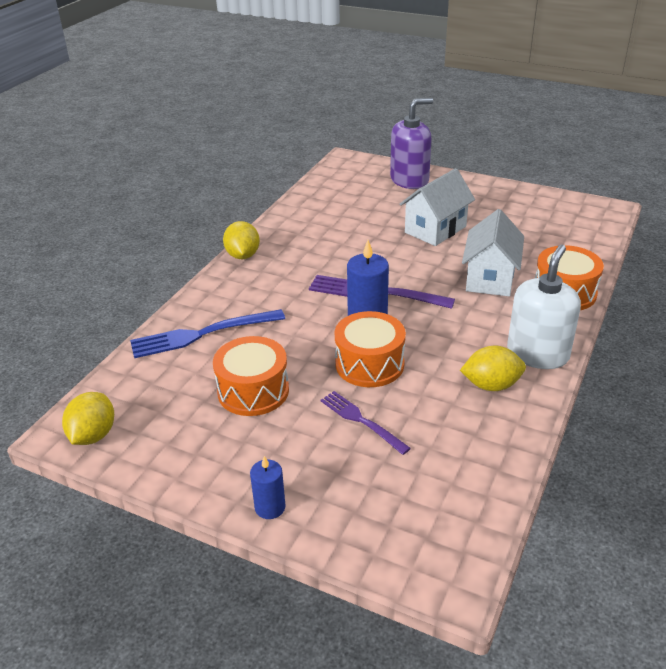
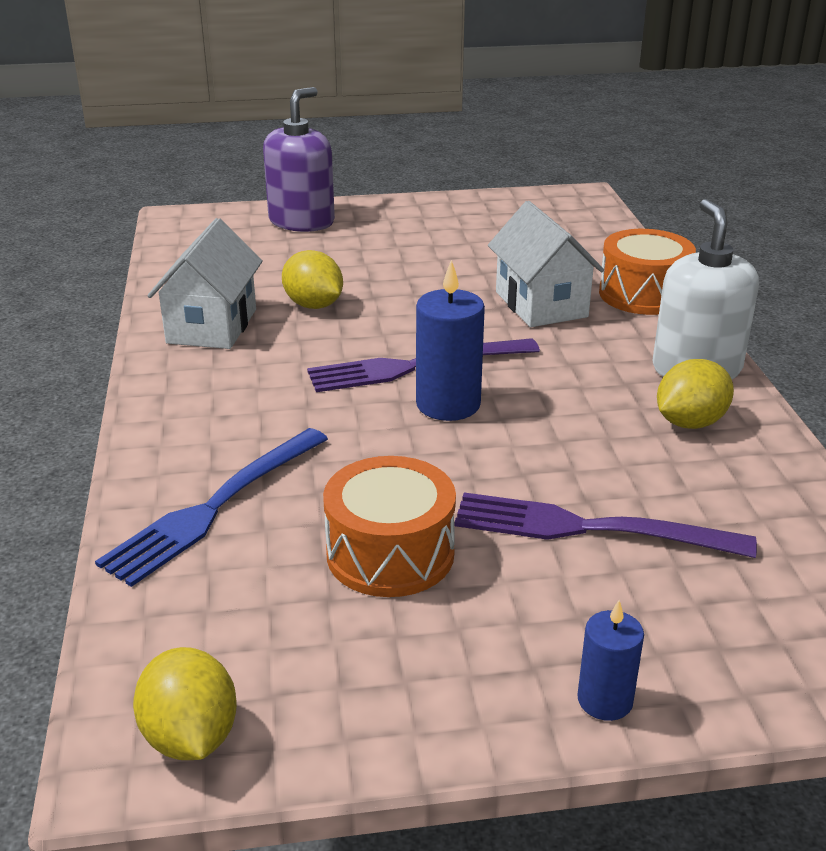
camera: 35 degrees left, 5 degrees down
(243, 255) = (157, 379): yellow lemon -> yellow lemon (313, 305)
(361, 420) = (587, 528): purple fork -> purple fork, size x1.59
(369, 364) = (513, 454): orange drum -> none
(435, 229) = (405, 269): white house -> white house (212, 326)

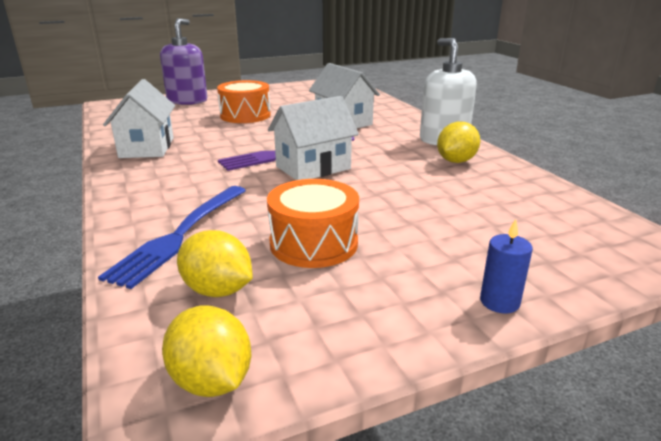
camera: 15 degrees left, 5 degrees down
(313, 305) = (209, 133): yellow lemon -> yellow lemon (217, 290)
(448, 404) = (313, 168): blue candle -> white house
(587, 528) = (430, 214): purple fork -> none
(643, 294) = (396, 113): orange drum -> orange drum (245, 115)

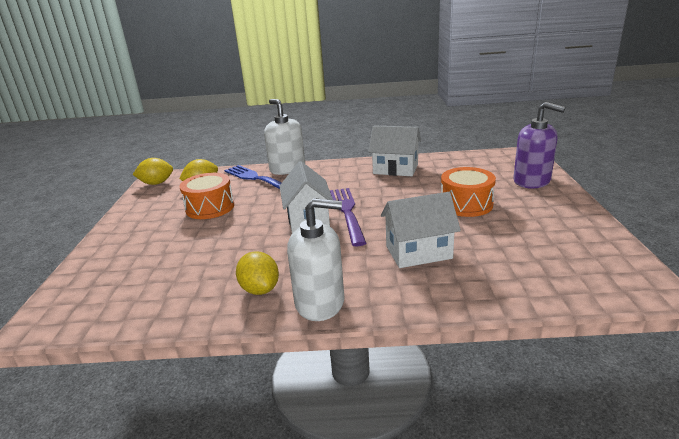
camera: 115 degrees right, 0 degrees up
(130, 218) = (287, 169): none -> white soap dispenser
(499, 302) = (105, 243): blue candle -> none

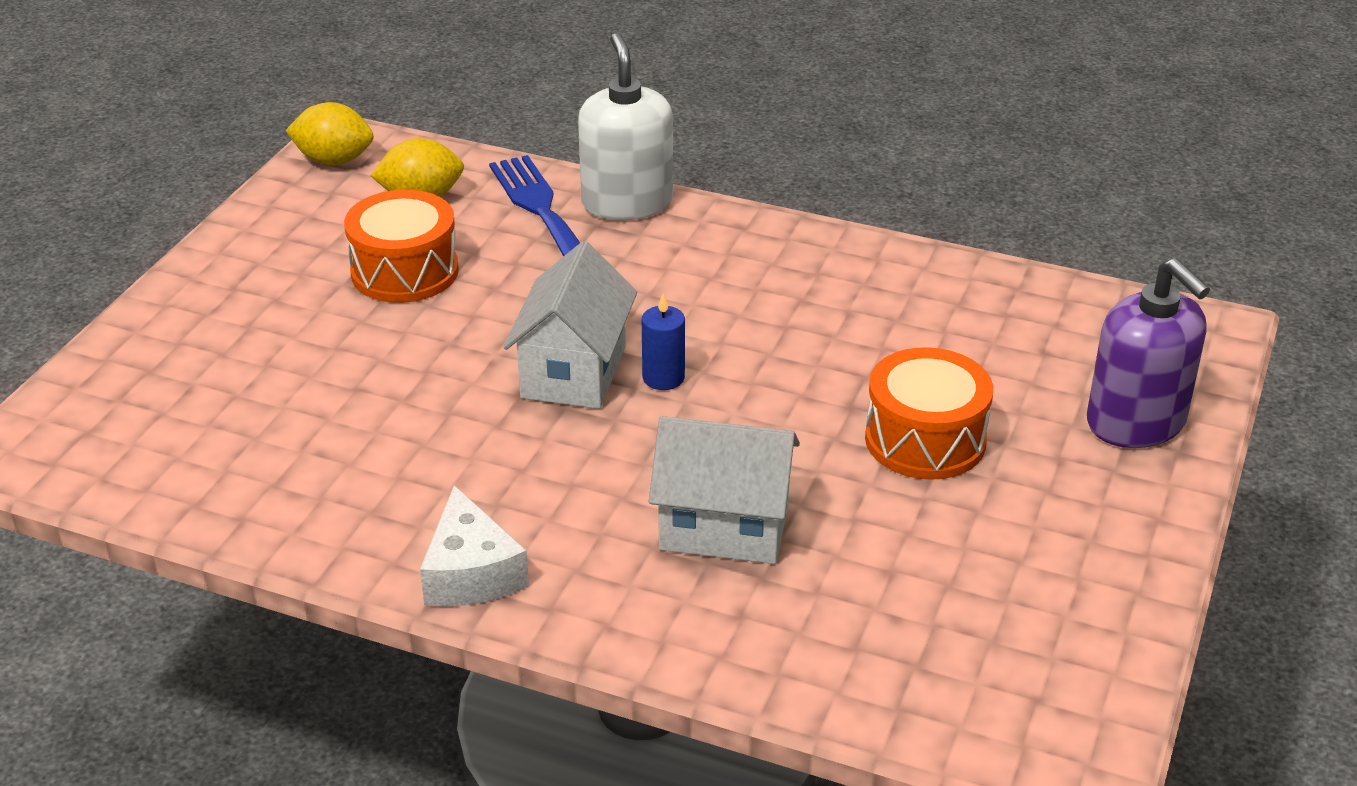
camera: 20 degrees right, 10 degrees up
(260, 289) = (388, 508): yellow lemon -> none
(320, 303) = (471, 573): white soap dispenser -> white cheese
(347, 212) = (663, 378): purple fork -> blue candle
(395, 169) = (862, 282): white house -> none

